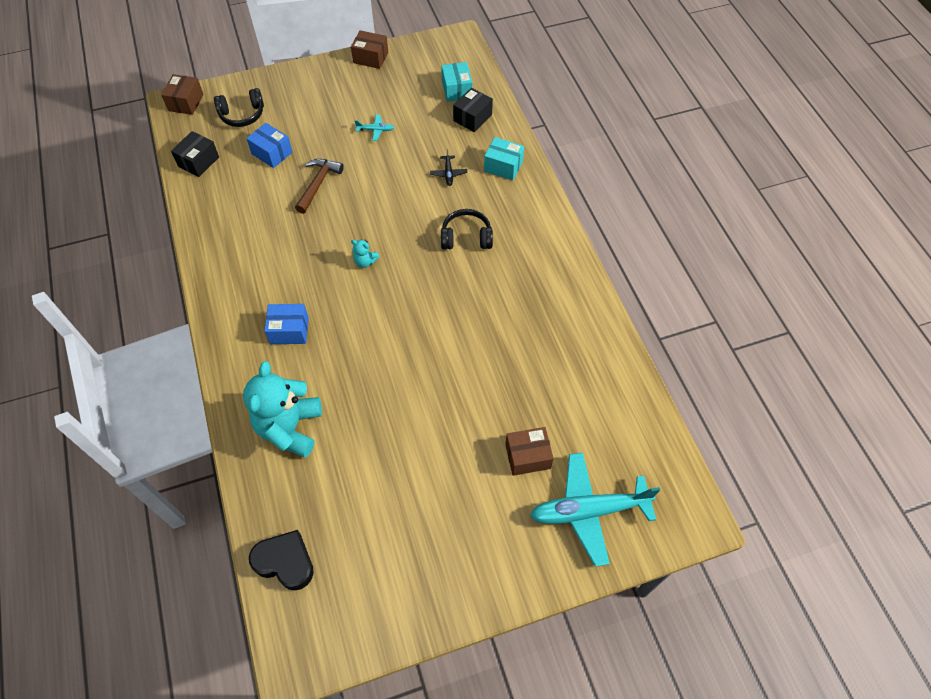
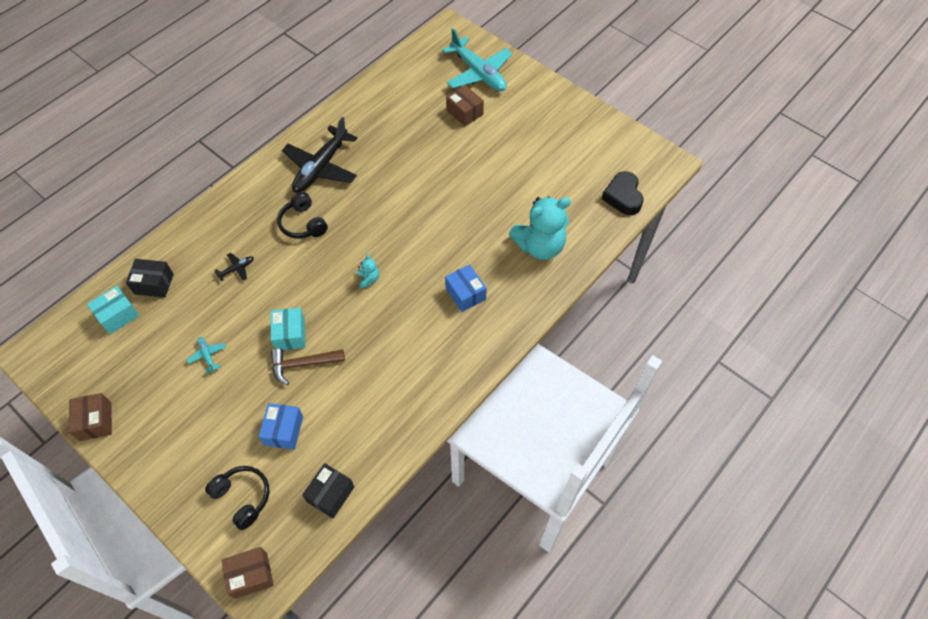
camera: 120 degrees left, 0 degrees up
(198, 162) = (330, 494): black box -> black box turned 60 degrees counterclockwise
(503, 166) = (208, 233): turquoise box -> turquoise box (290, 334)
(530, 278) = (321, 167): none -> black plane

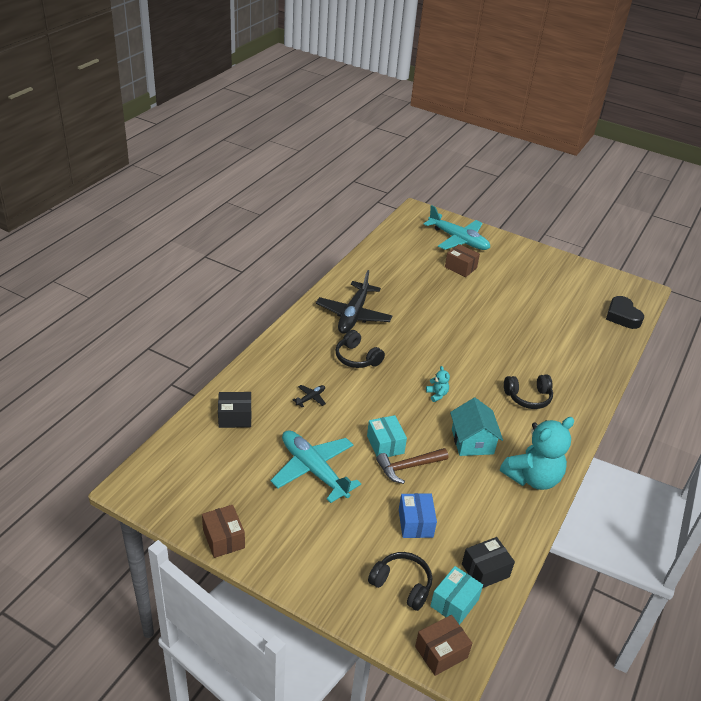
camera: 15 degrees left, 20 degrees down
(118, 315) = (209, 446): turquoise box -> turquoise box (454, 603)
(207, 355) = (313, 470): turquoise plane -> turquoise plane, size x2.41
(330, 494) = (485, 570): black box -> black box turned 45 degrees clockwise
(381, 342) = (472, 441): none -> turquoise house
(465, 294) = (528, 397): blue box -> black headphones
(539, 246) = (573, 357): turquoise teddy bear -> turquoise teddy bear (532, 478)

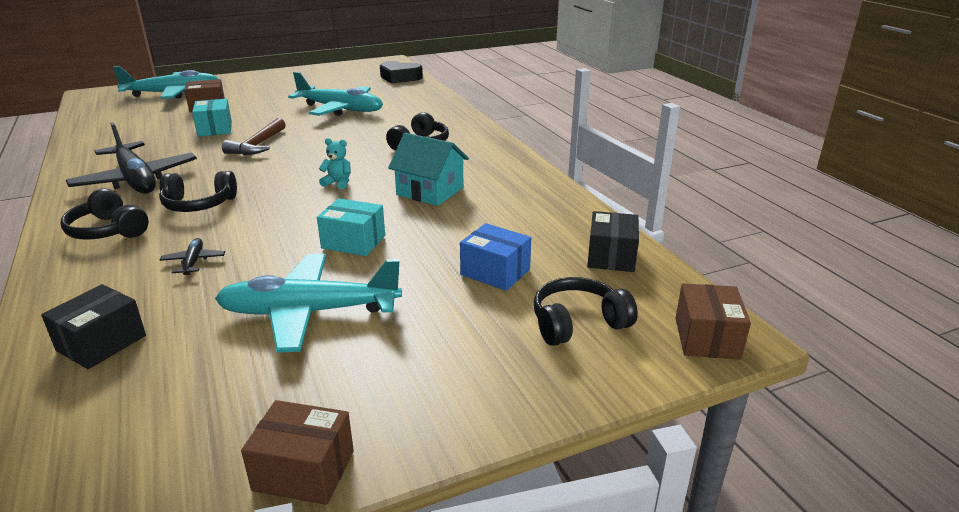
camera: 50 degrees left, 10 degrees down
(304, 347) = (108, 230): none -> black headphones
(408, 467) = (408, 241): brown hammer -> brown hammer (257, 145)
(454, 603) = (639, 296): turquoise box -> turquoise box (215, 129)
(531, 326) = (340, 109): none -> turquoise plane
(532, 478) = (520, 182): turquoise teddy bear -> none

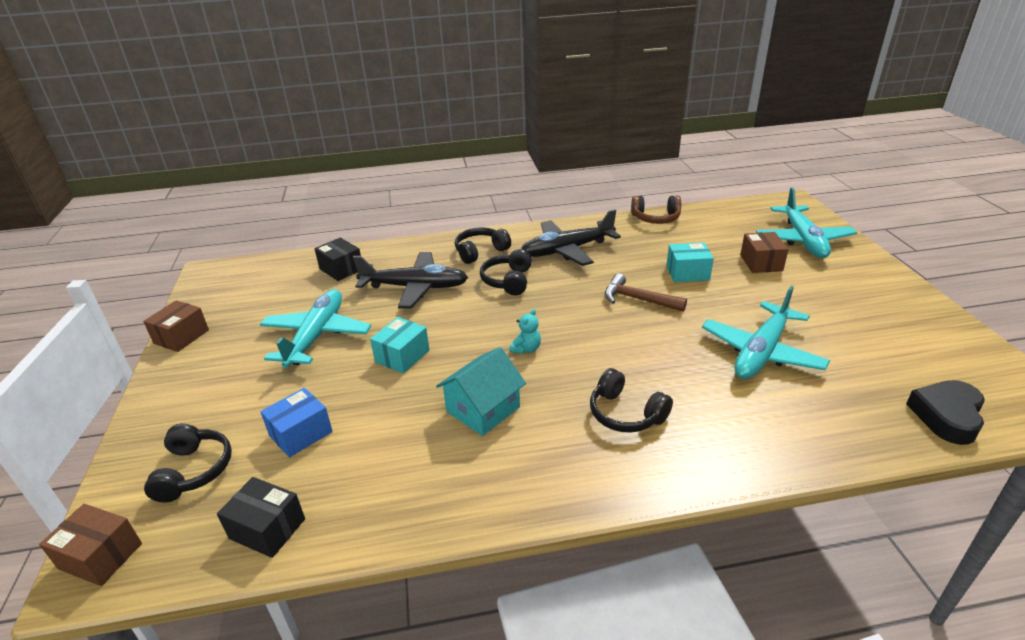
camera: 105 degrees right, 5 degrees up
(83, 142) = (656, 218): none -> brown headphones
(193, 262) = (415, 287): black plane -> black plane, size x2.41

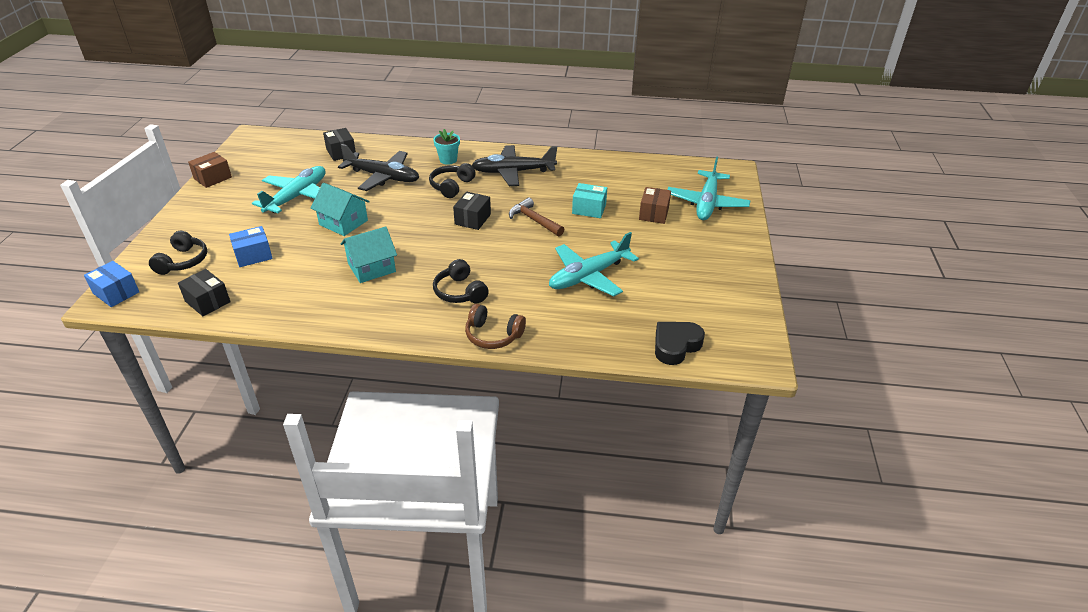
camera: 15 degrees right, 5 degrees up
(101, 556) = (116, 293): brown box -> blue box
(402, 356) = (343, 222): turquoise box -> turquoise house
(480, 252) = (448, 160): black headphones -> turquoise flower pot
(526, 349) = (428, 236): turquoise teddy bear -> none
(565, 314) = (473, 219): none -> black box
(656, 218) = (604, 161): brown headphones -> brown headphones (493, 335)

